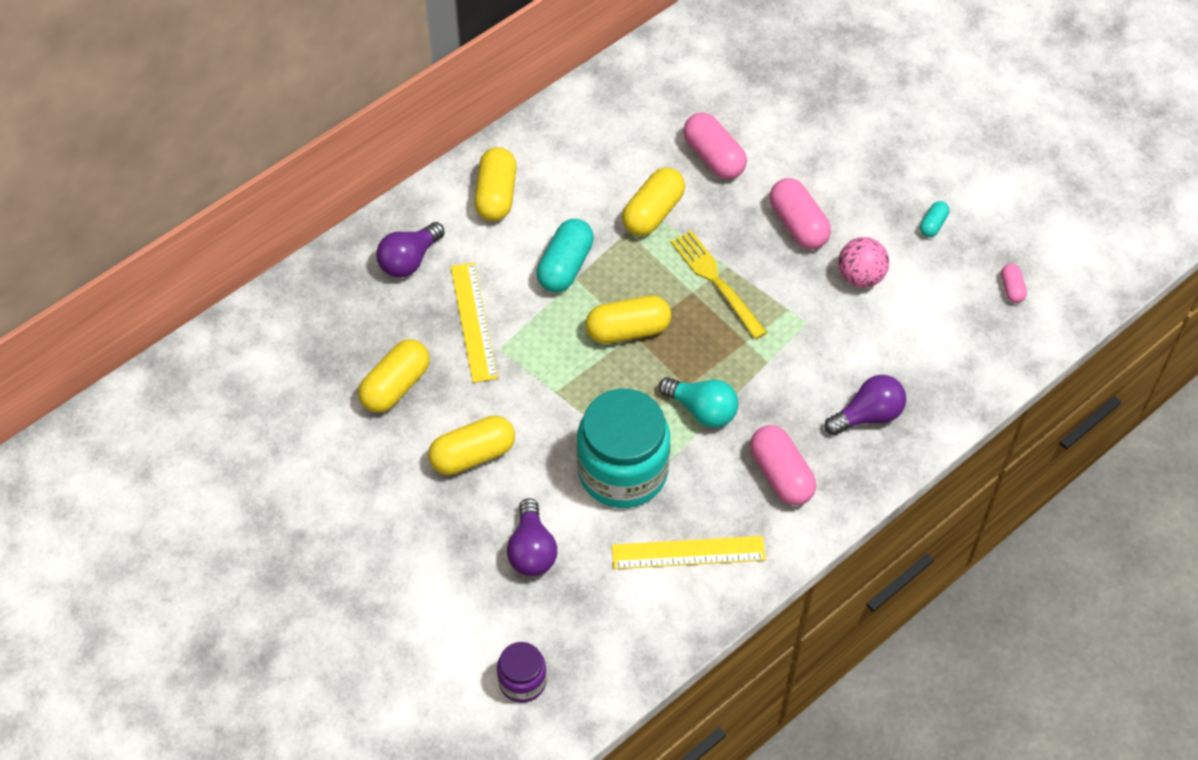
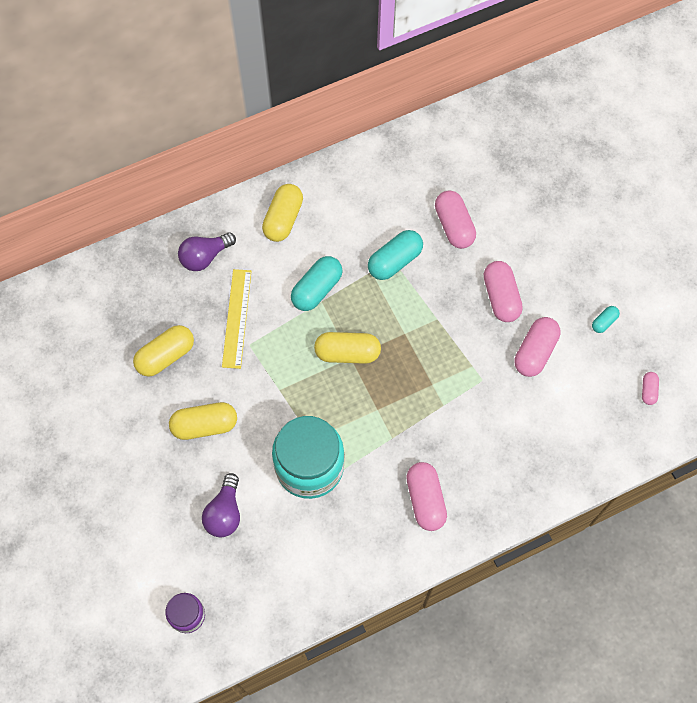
camera: 15 degrees right, 10 degrees up
(653, 212) = (394, 261): yellow capsule -> turquoise capsule
(688, 553) = (338, 545): yellow ruler -> none
(702, 410) = (383, 432): turquoise light bulb -> none
(715, 281) = (424, 329): yellow fork -> none
(860, 276) = (535, 352): pink ball -> pink capsule
(868, 415) = (505, 468): purple light bulb -> none

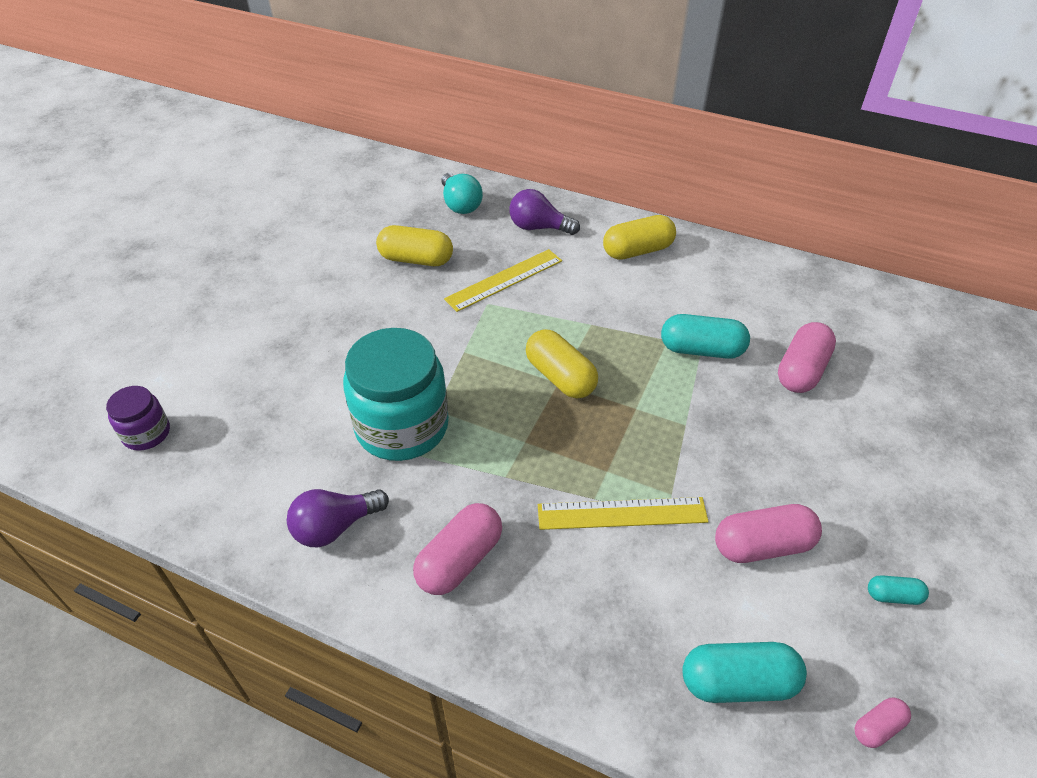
camera: 50 degrees right, 20 degrees down
(132, 286) = (460, 204): none -> turquoise light bulb
(205, 425) = (371, 323): yellow capsule -> none
(225, 513) = (289, 393): purple light bulb -> purple light bulb (335, 527)
(317, 289) = (599, 313): turquoise capsule -> turquoise capsule (738, 682)
(463, 400) = (622, 513): none -> yellow ruler
(500, 297) = (782, 464): pink capsule -> none

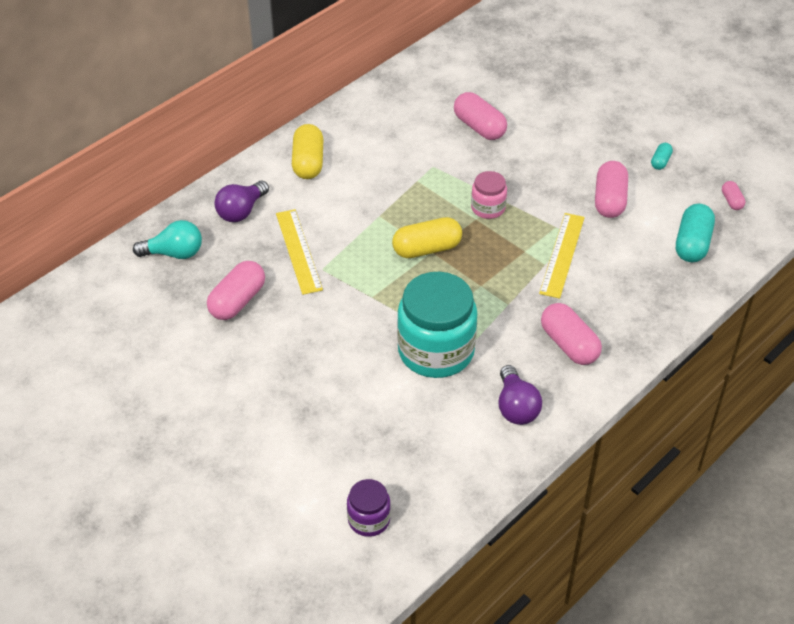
camera: 70 degrees left, 0 degrees up
(416, 259) = (237, 301): yellow capsule -> pink capsule
(662, 415) = (488, 208): none -> pink jar
(701, 350) = (436, 167): turquoise capsule -> none

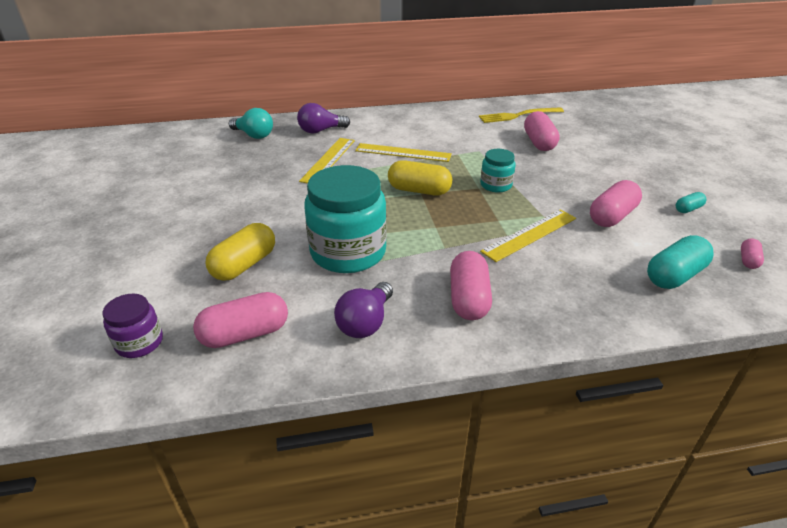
camera: 35 degrees right, 10 degrees down
(237, 301) = (254, 169): pink capsule -> pink capsule (245, 334)
(308, 162) = (393, 123): yellow capsule -> yellow capsule (244, 265)
(362, 204) = (403, 153): none -> yellow ruler
(426, 92) = (518, 116): none -> yellow fork
(488, 208) = (496, 185): pink jar -> turquoise jar

